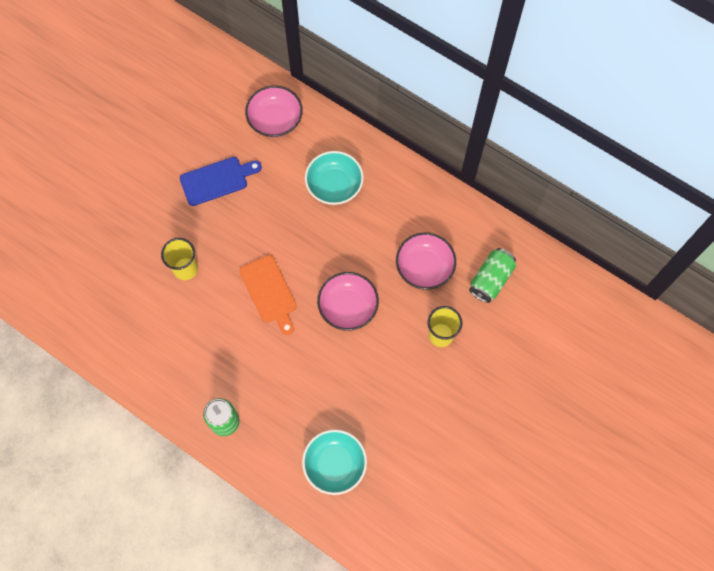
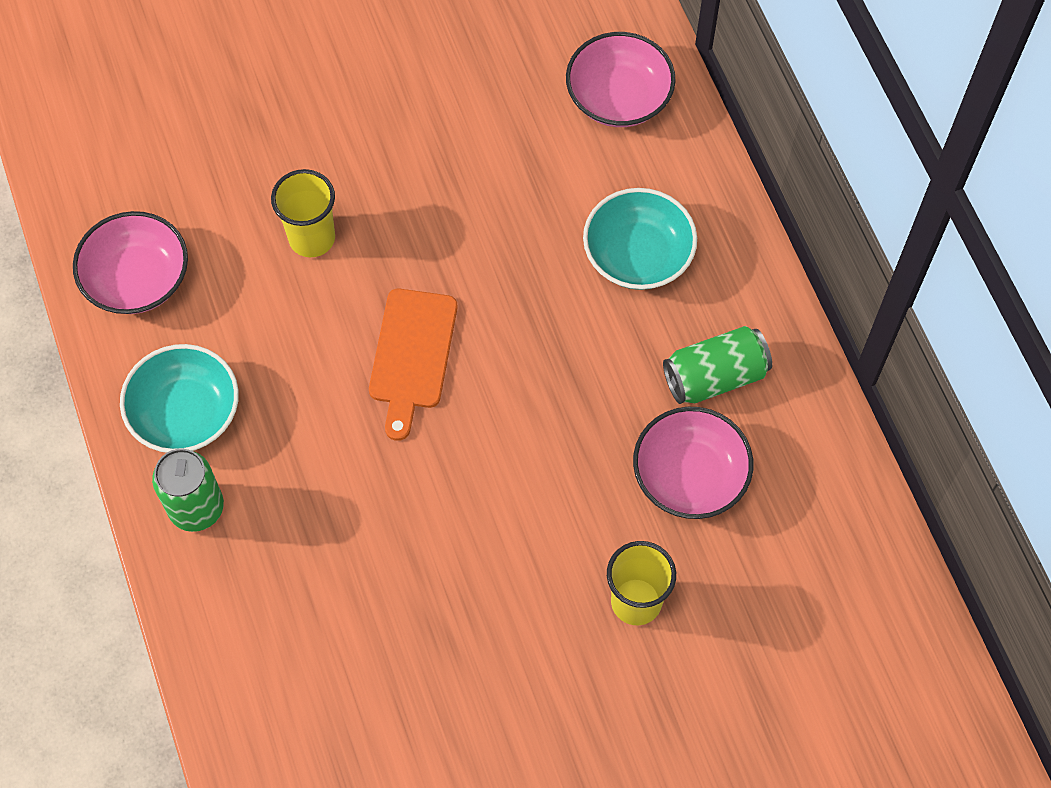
camera: 35 degrees right, 5 degrees down
(217, 180) = (459, 135): blue cutting board -> none
(335, 464) = (313, 690): turquoise bowl -> turquoise bowl (185, 413)
(348, 306) = (518, 457): pink bowl -> pink bowl (137, 279)
(491, 279) = (787, 568): green can -> green can (715, 376)

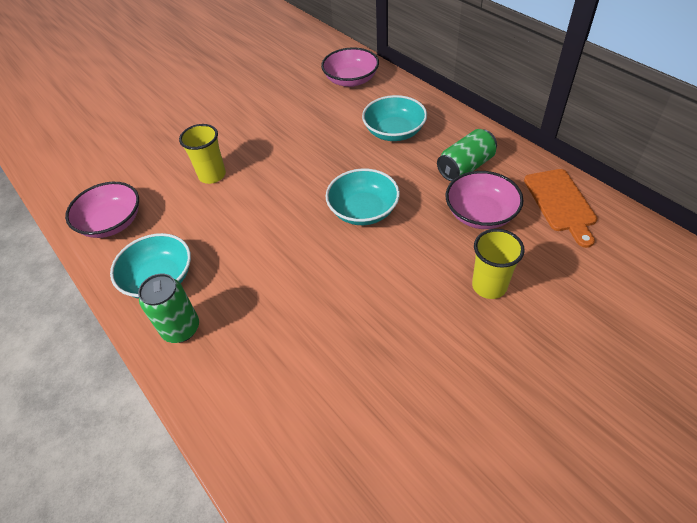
camera: 15 degrees left, 15 degrees down
(412, 355) = (291, 208): orange cutting board -> orange cutting board (560, 203)
(519, 401) = (363, 210): none -> turquoise bowl

